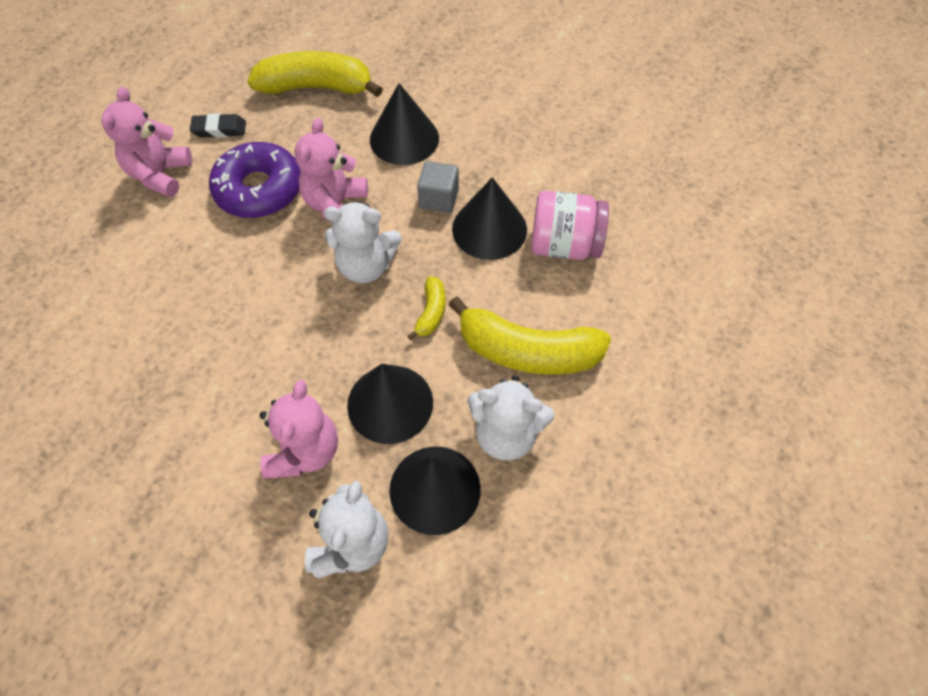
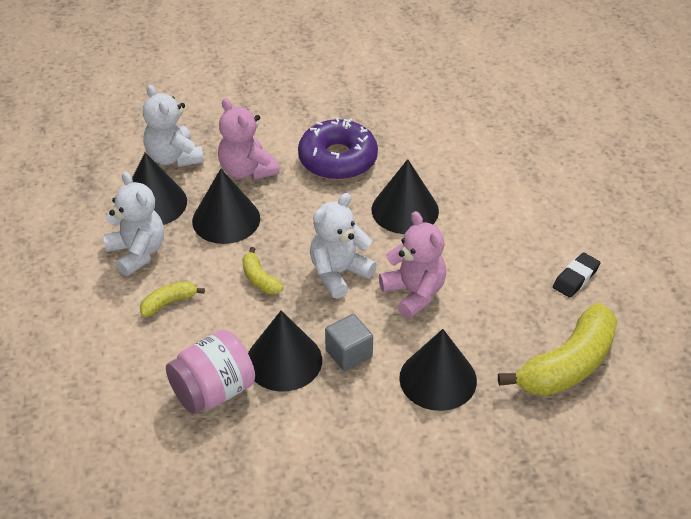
camera: 135 degrees right, 15 degrees down
(160, 175) = (557, 223): pink teddy bear -> none
(240, 280) = (405, 210): none -> black cone
(259, 189) = (480, 263): purple donut -> purple donut (338, 159)
(506, 434) = (137, 252): white teddy bear -> white teddy bear turned 90 degrees clockwise
(527, 352) = (168, 303): yellow banana -> yellow banana, size x0.47

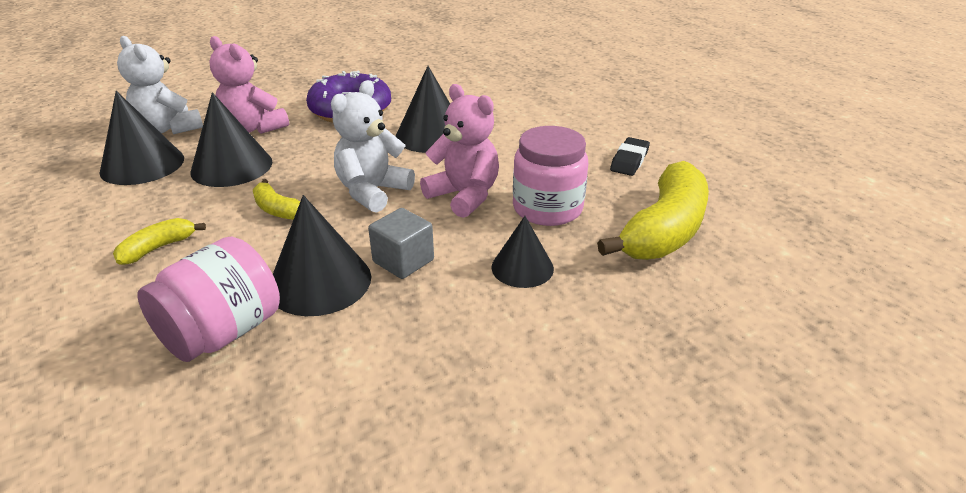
camera: 15 degrees left, 10 degrees down
(137, 252) = (118, 208): white teddy bear -> none
(438, 379) = (522, 267): black cone -> black cone, size x0.63
(479, 322) = (547, 208): none -> pink jar

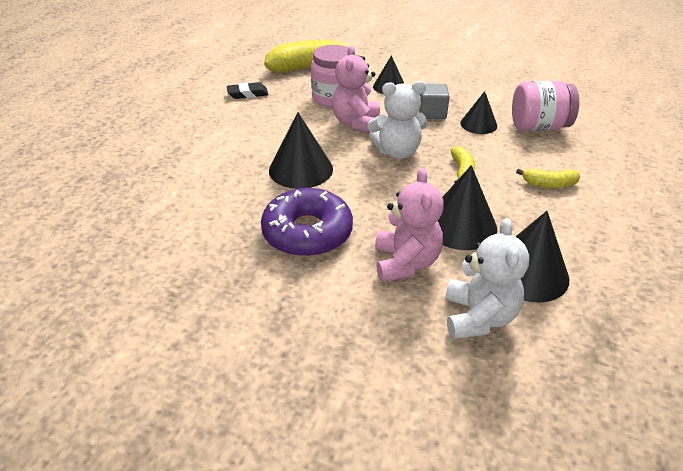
camera: 130 degrees left, 5 degrees up
(320, 281) = (478, 124): black cone -> black cone, size x0.63

